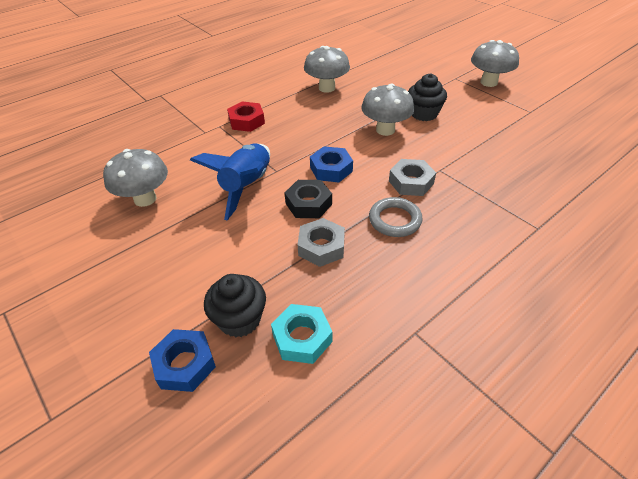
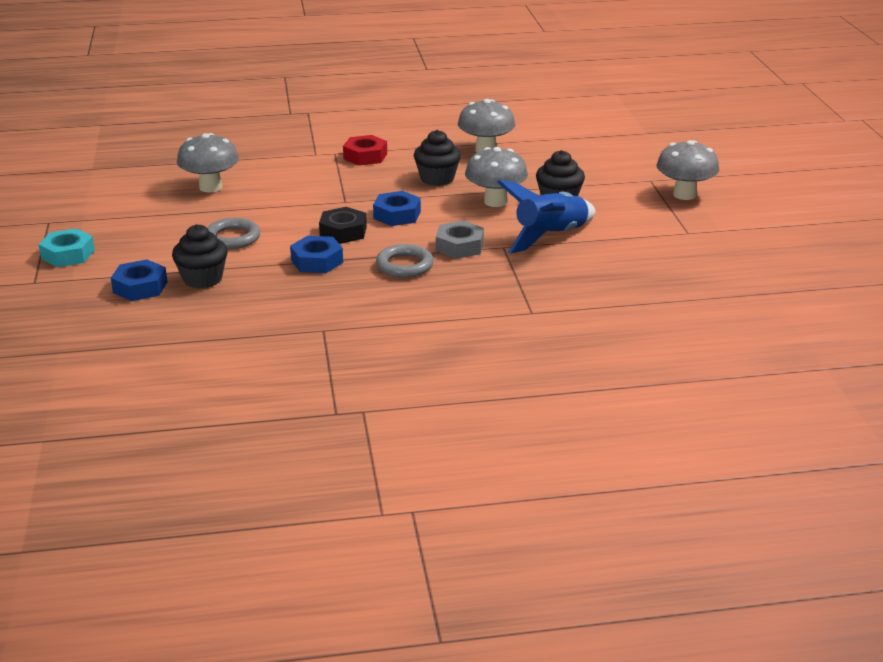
camera: 30 degrees right, 15 degrees down
(220, 251) = (233, 238): none -> grey ring
(247, 186) = (305, 204): blue rocket -> blue rocket (550, 236)
(302, 338) = (235, 303): turquoise nut -> turquoise nut (68, 254)
(321, 247) = (317, 261): grey nut -> blue nut
(322, 124) = (437, 179): none -> black cupcake

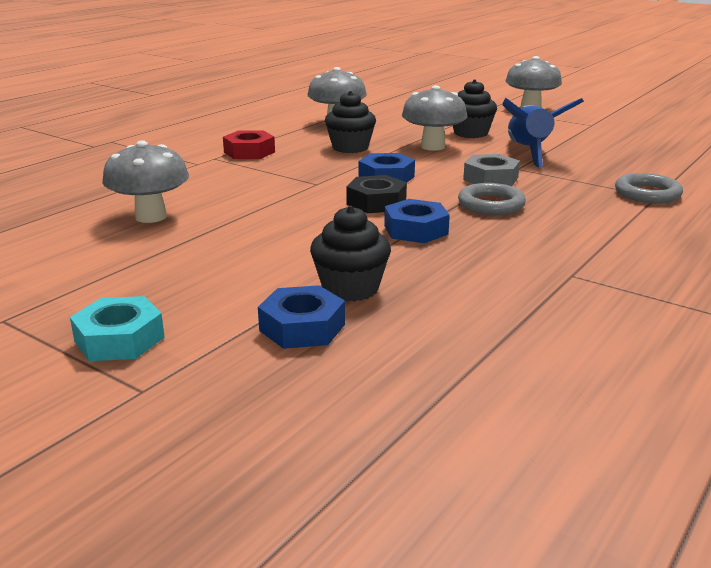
camera: 45 degrees left, 5 degrees down
(233, 238) = (286, 244): grey ring -> grey ring (647, 193)

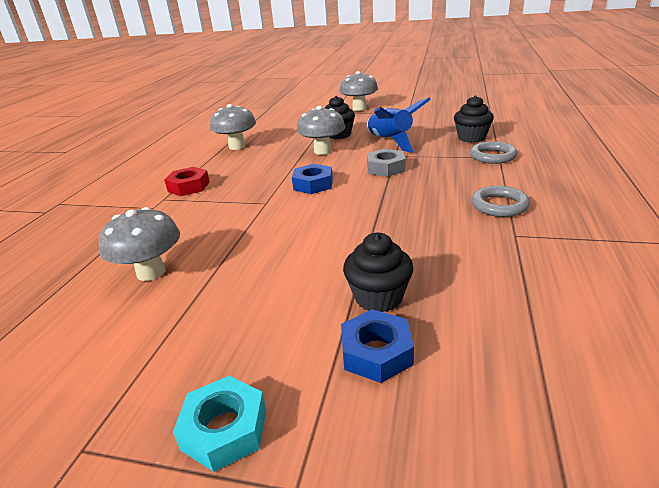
camera: 20 degrees left, 5 degrees up
(350, 148) = (264, 165): black cupcake -> black cupcake (471, 138)
(376, 202) = (325, 208): black nut -> none
(416, 230) = (376, 226): blue nut -> none
(491, 204) = (406, 189): grey ring -> grey ring (499, 205)

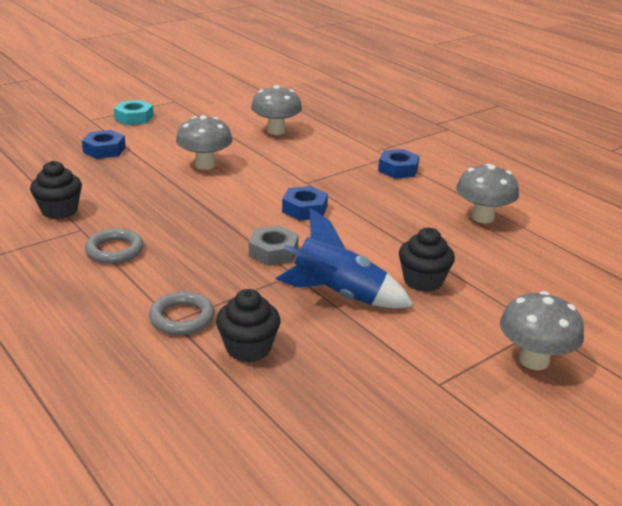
camera: 125 degrees right, 0 degrees up
(189, 187) = (398, 169): red nut -> blue nut
(323, 151) = (381, 248): grey mushroom -> grey mushroom (205, 165)
(378, 297) = (131, 166): black cupcake -> black cupcake (59, 210)

